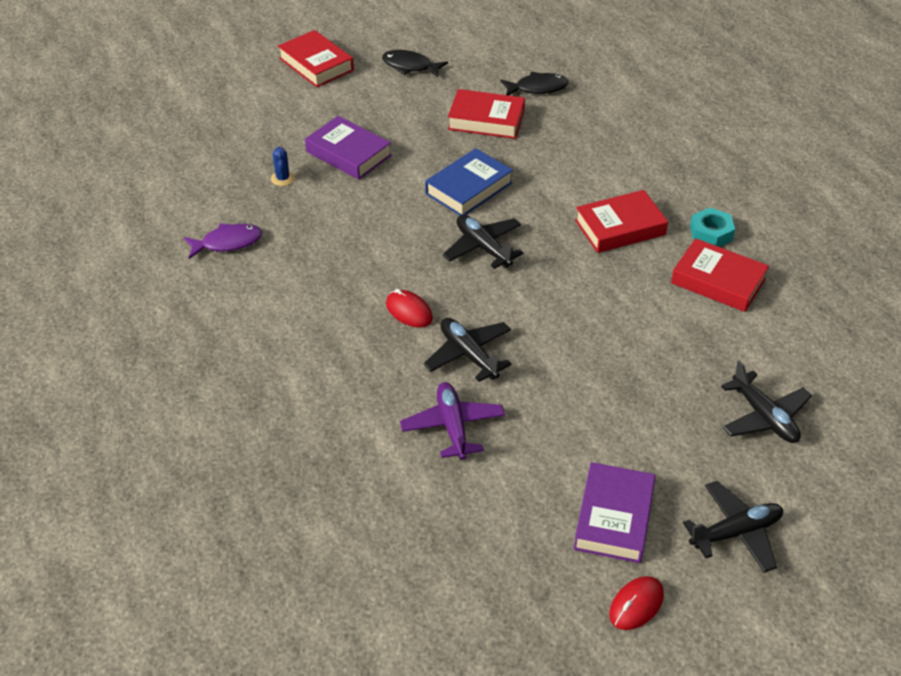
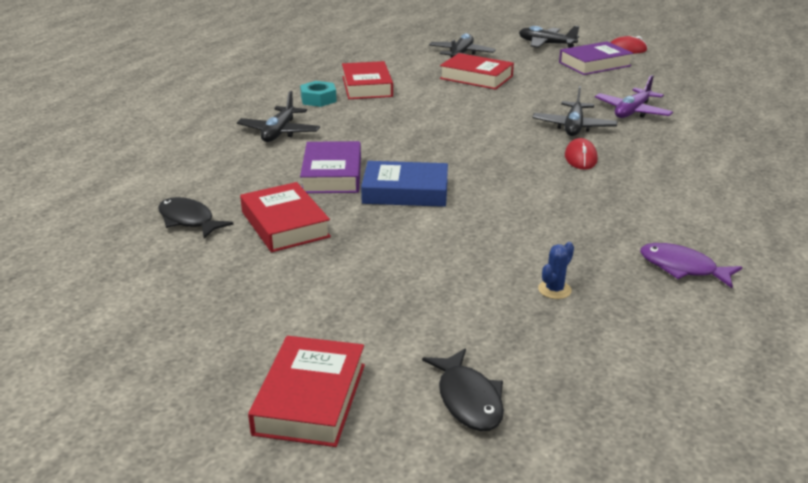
camera: 130 degrees left, 15 degrees down
(348, 153) = (454, 272): purple book -> purple book (332, 174)
(410, 66) = (229, 317): black fish -> black fish (468, 399)
(483, 247) = (467, 159): black plane -> black plane (279, 132)
(620, 227) = (359, 125): red book -> red book (476, 77)

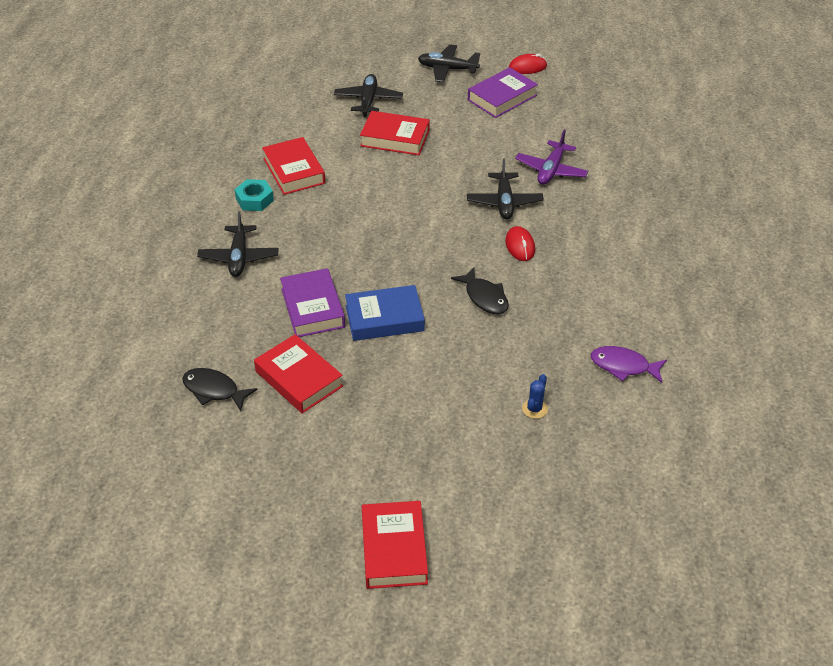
camera: 15 degrees left, 15 degrees up
(468, 399) = (501, 525): black fish -> black fish (484, 297)

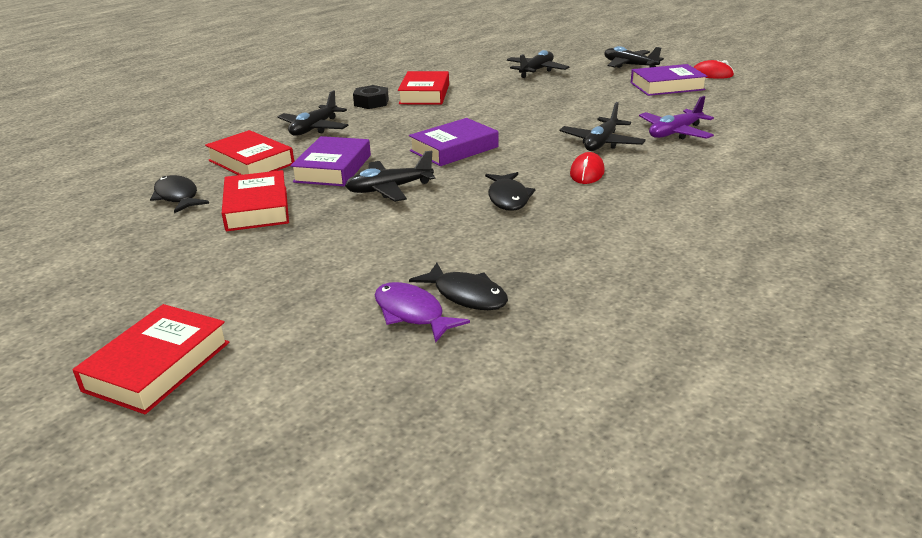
camera: 30 degrees right, 15 degrees down
(254, 200) = (371, 102): turquoise nut -> black nut
(384, 318) = (389, 189): blue book -> black plane
(392, 248) = (454, 149): none -> purple book
(395, 138) = (536, 92): red book -> red book (251, 162)
(535, 409) = (466, 295): blue cactus -> black fish
(623, 366) = (618, 289): purple fish -> purple fish (412, 313)

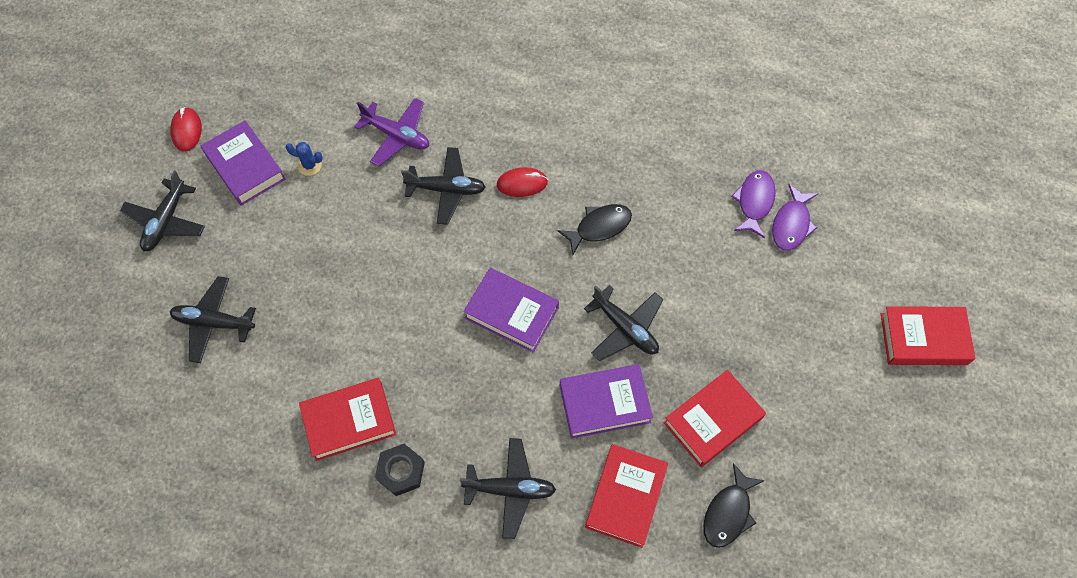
camera: 115 degrees left, 35 degrees up
(466, 295) = (754, 202): black fish -> purple fish
(657, 103) = (309, 165): none -> blue cactus

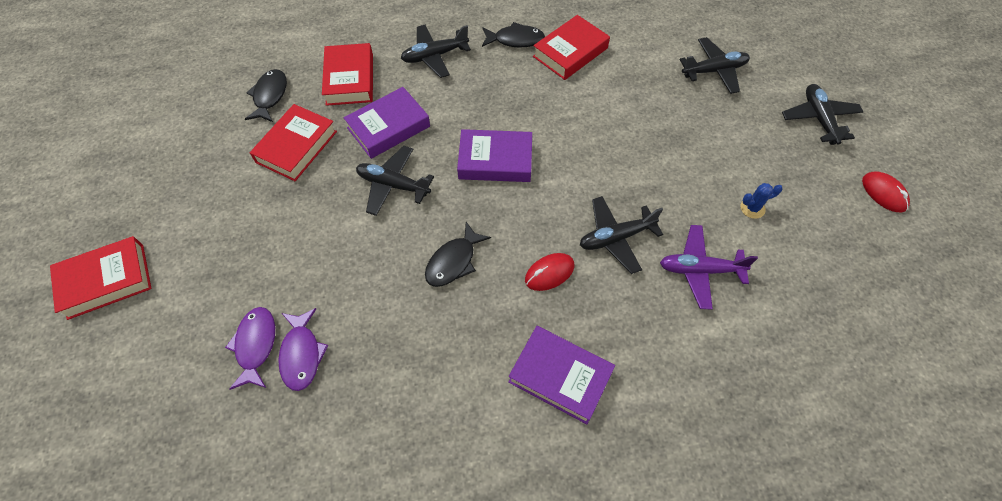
camera: 155 degrees right, 5 degrees down
(245, 167) = (804, 184): purple book -> purple book (560, 376)
(401, 471) = (515, 40): black nut -> black fish

